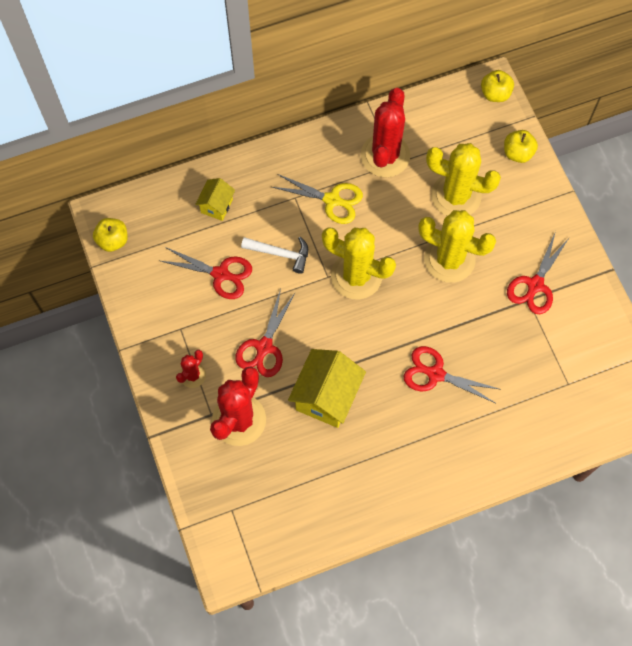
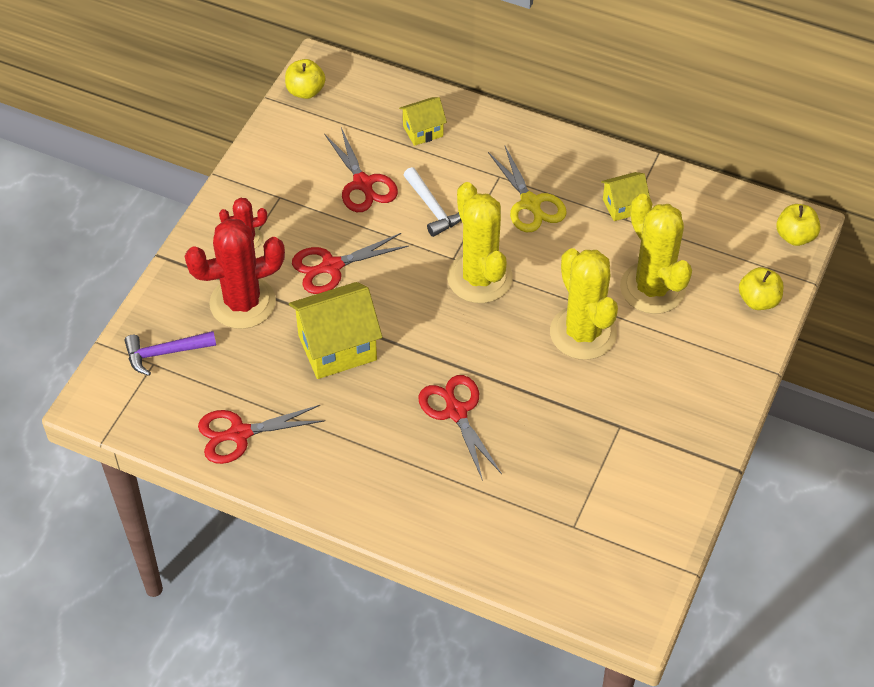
camera: 45 degrees right, 15 degrees down
(230, 496) = (164, 353): none -> purple hammer
(385, 156) = (623, 206): red cactus -> yellow house
(535, 285) = (641, 420): red scissors -> red scissors (238, 434)

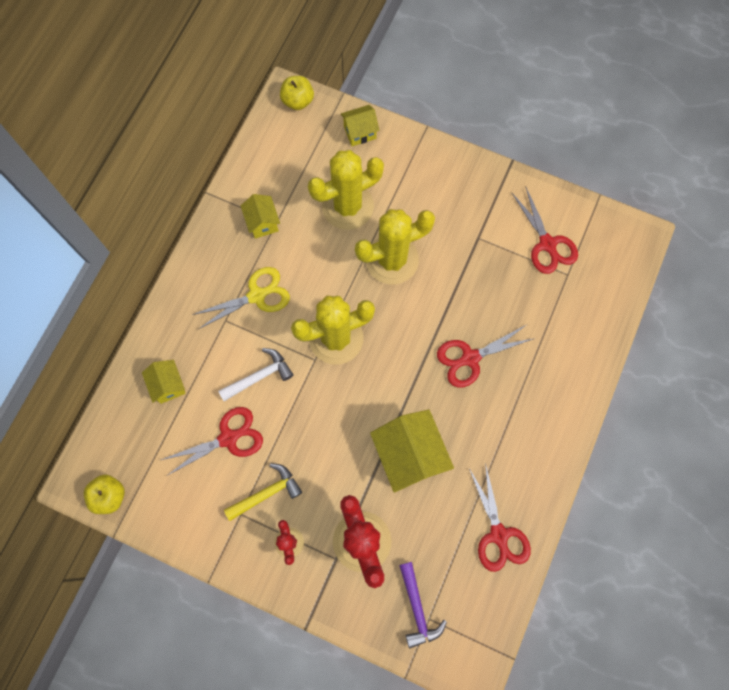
camera: 90 degrees left, 20 degrees up
(301, 218) = (267, 493): none -> yellow hammer
(330, 267) = (322, 464): red scissors -> red scissors (548, 244)
(758, 300) = (360, 132): yellow apple -> yellow house

